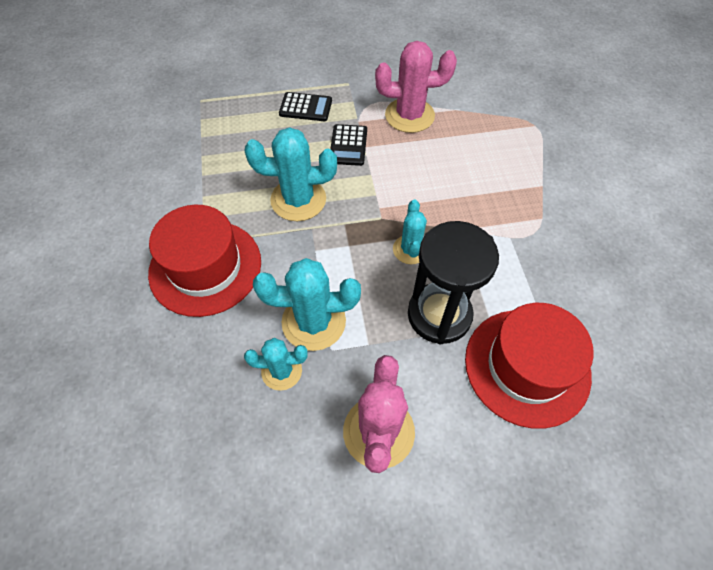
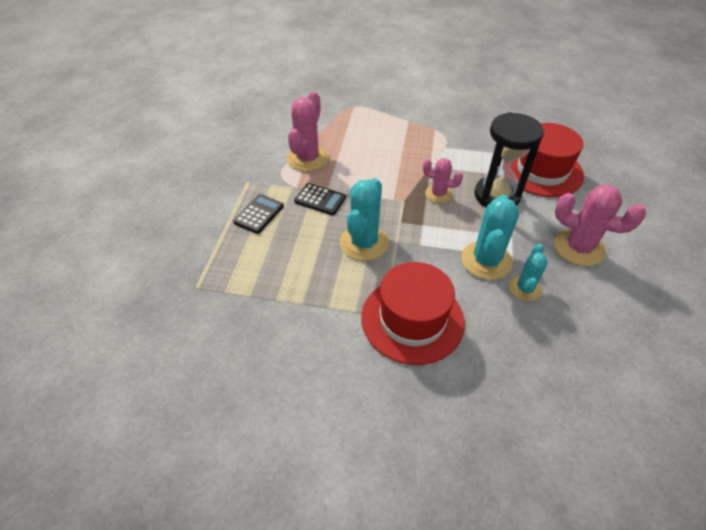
camera: 70 degrees left, 10 degrees down
(410, 249) = (438, 194): turquoise cactus -> pink cactus

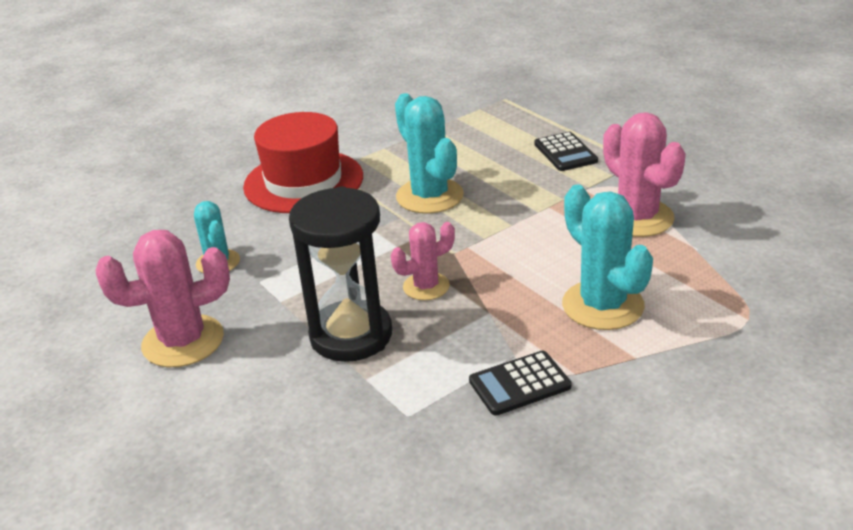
camera: 135 degrees right, 15 degrees down
(320, 199) = (539, 196): black calculator -> black calculator (519, 384)
(486, 260) = (284, 260): turquoise cactus -> turquoise cactus (602, 305)
(542, 170) = (325, 423): red hat -> none

